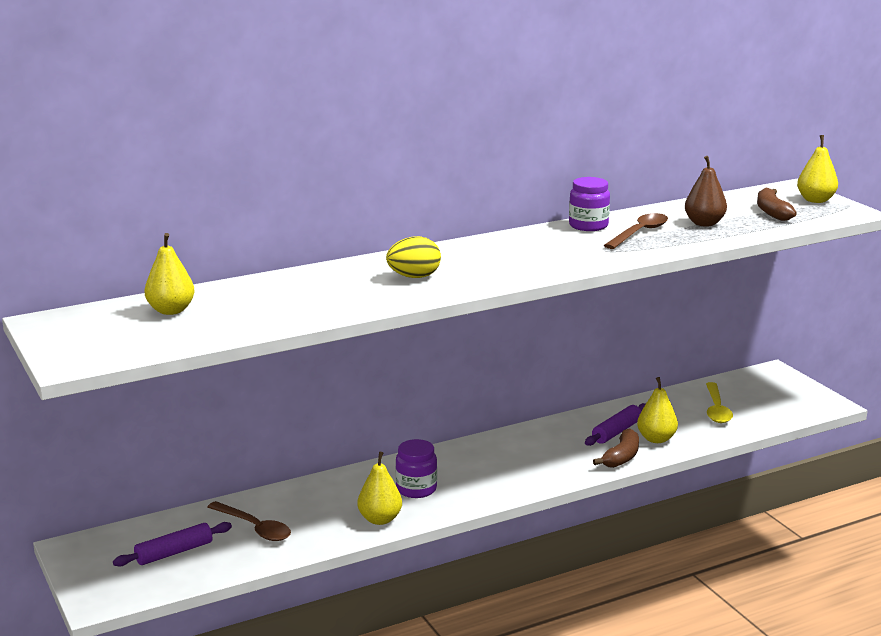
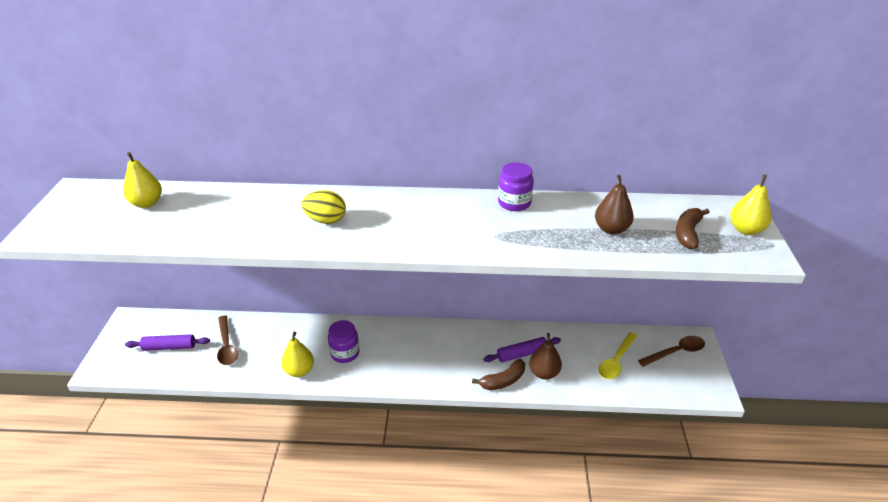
camera: 30 degrees right, 15 degrees up
(639, 233) = (545, 224): brown spoon -> brown spoon (676, 352)
(656, 439) = (544, 373): yellow pear -> brown pear

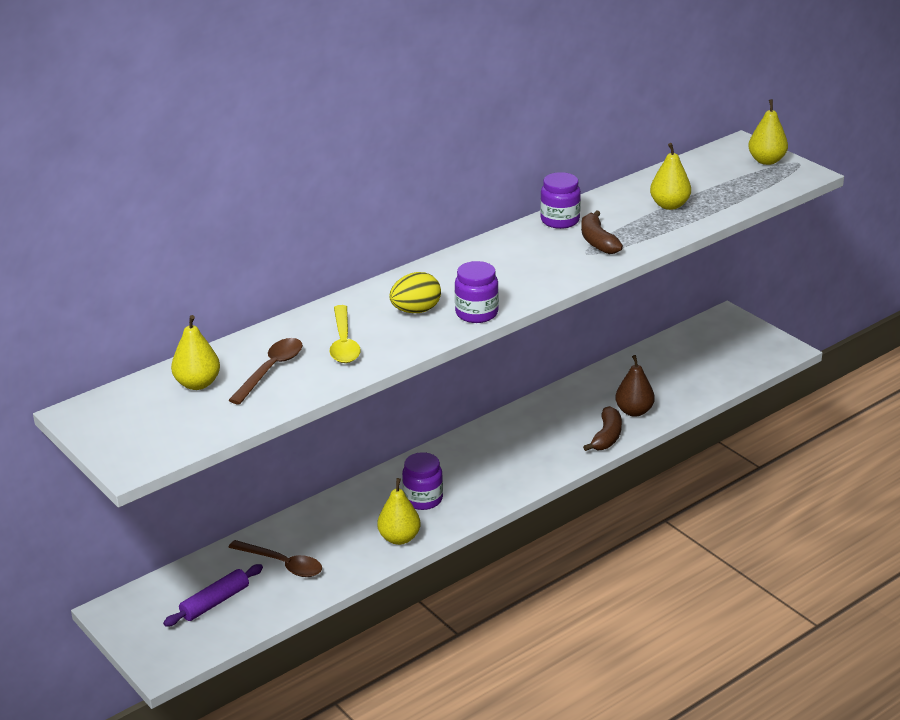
camera: 40 degrees left, 5 degrees down
(355, 242) = (476, 313): none -> purple jar
(522, 354) = (595, 407): purple rolling pin -> none
(611, 229) = (669, 205): brown pear -> yellow pear
(616, 361) = (682, 369): yellow spoon -> yellow spoon (344, 343)
(676, 352) = (722, 336): brown spoon -> brown spoon (271, 370)
(688, 233) = (729, 182): brown banana -> brown banana (597, 241)

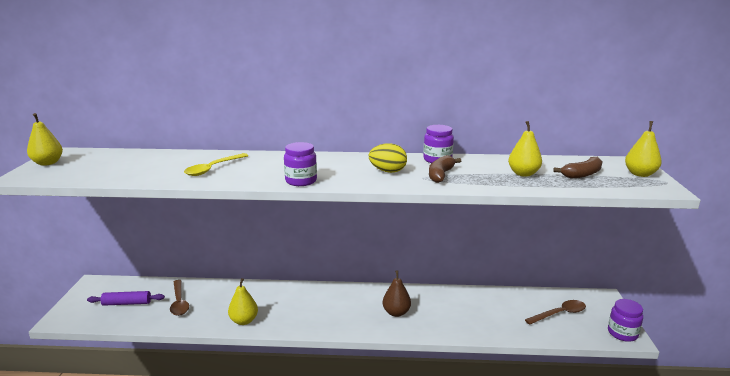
camera: 40 degrees right, 10 degrees down
(197, 384) = (122, 160): yellow pear -> yellow pear (48, 163)
(271, 370) = (159, 166): brown spoon -> brown spoon (559, 314)
(416, 310) = (275, 169): yellow egg -> yellow egg (388, 171)
(423, 499) = (286, 307): purple jar -> purple jar (622, 333)
(607, 437) = (431, 328): brown banana -> brown banana (582, 174)
(634, 411) = (469, 322): brown pear -> brown pear (396, 312)

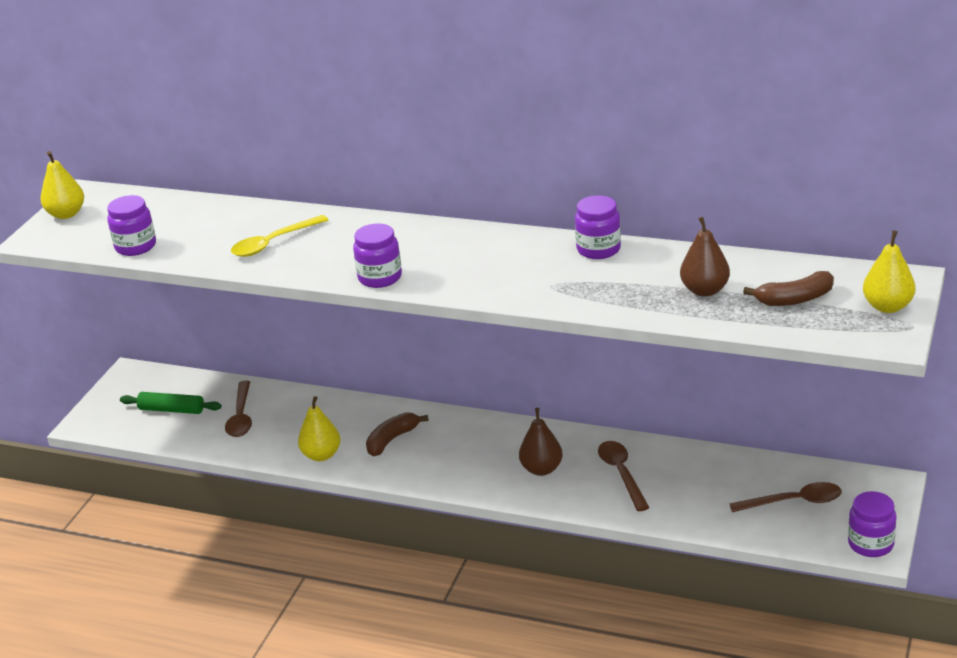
camera: 20 degrees right, 10 degrees up
(106, 176) = (136, 246): none -> purple jar
(127, 303) = (172, 410): purple rolling pin -> green rolling pin
(388, 171) = (509, 268): yellow egg -> none
(440, 175) = (580, 282): brown banana -> brown banana (392, 440)
(447, 309) = (621, 474): none -> brown spoon
(523, 174) = (705, 290): yellow pear -> brown pear

